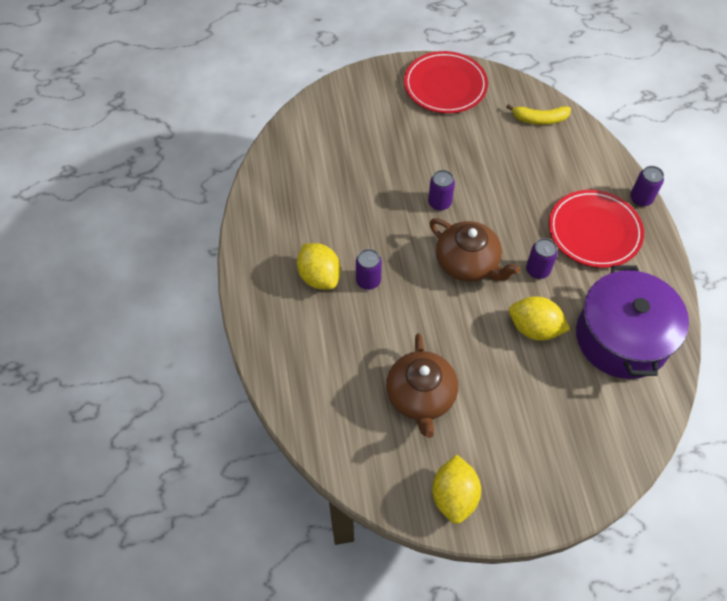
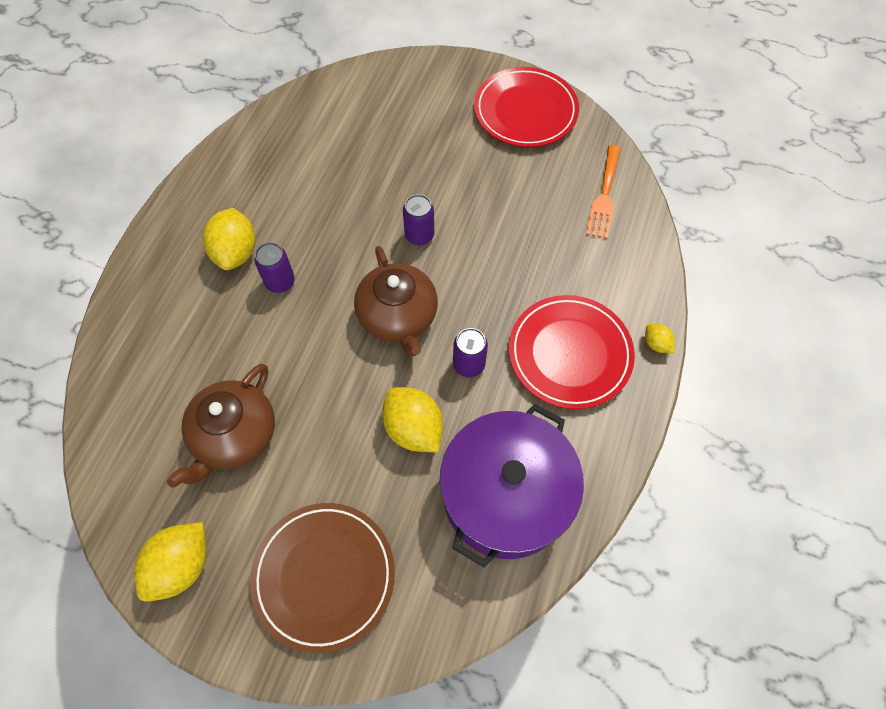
camera: 30 degrees right, 5 degrees up
(539, 119) = (604, 195): yellow banana -> orange fork
(550, 448) = (324, 576): none -> brown plate
(641, 199) = (656, 344): purple can -> yellow lemon

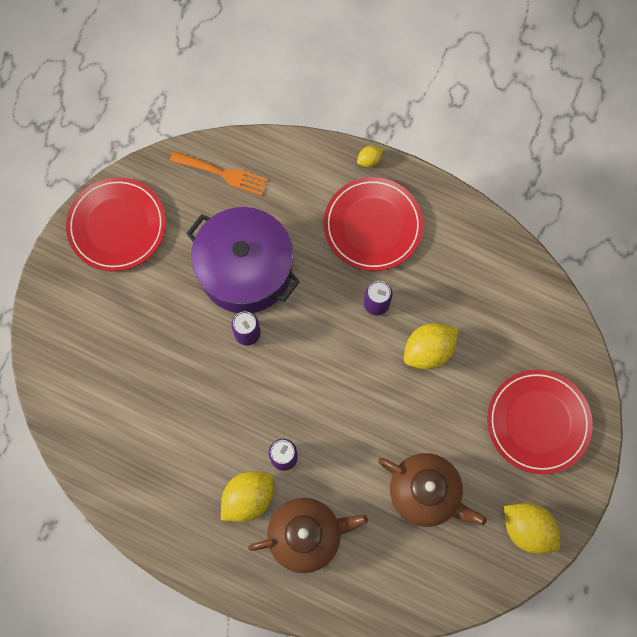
camera: 85 degrees left, 10 degrees up
(236, 252) = (248, 498): yellow lemon -> yellow lemon turned 45 degrees counterclockwise
(324, 576) = (538, 422): brown plate -> red plate
(398, 317) = (328, 357): brown teapot -> brown teapot (306, 535)
(505, 495) = (484, 288): purple pot -> purple pot (245, 270)

